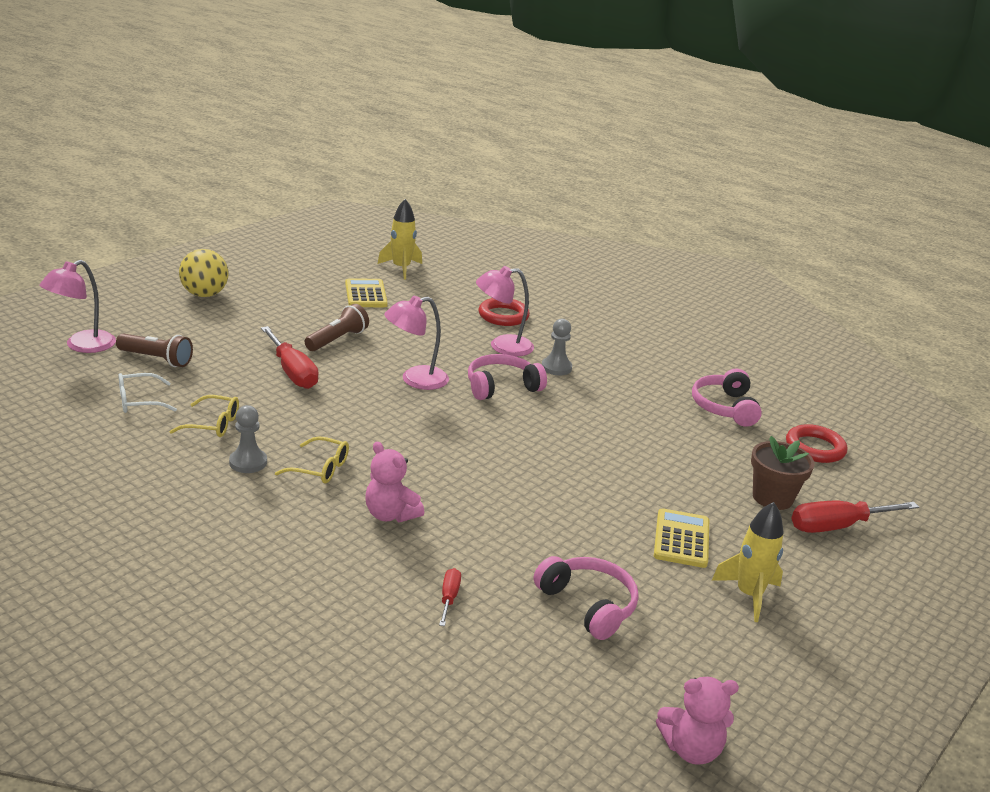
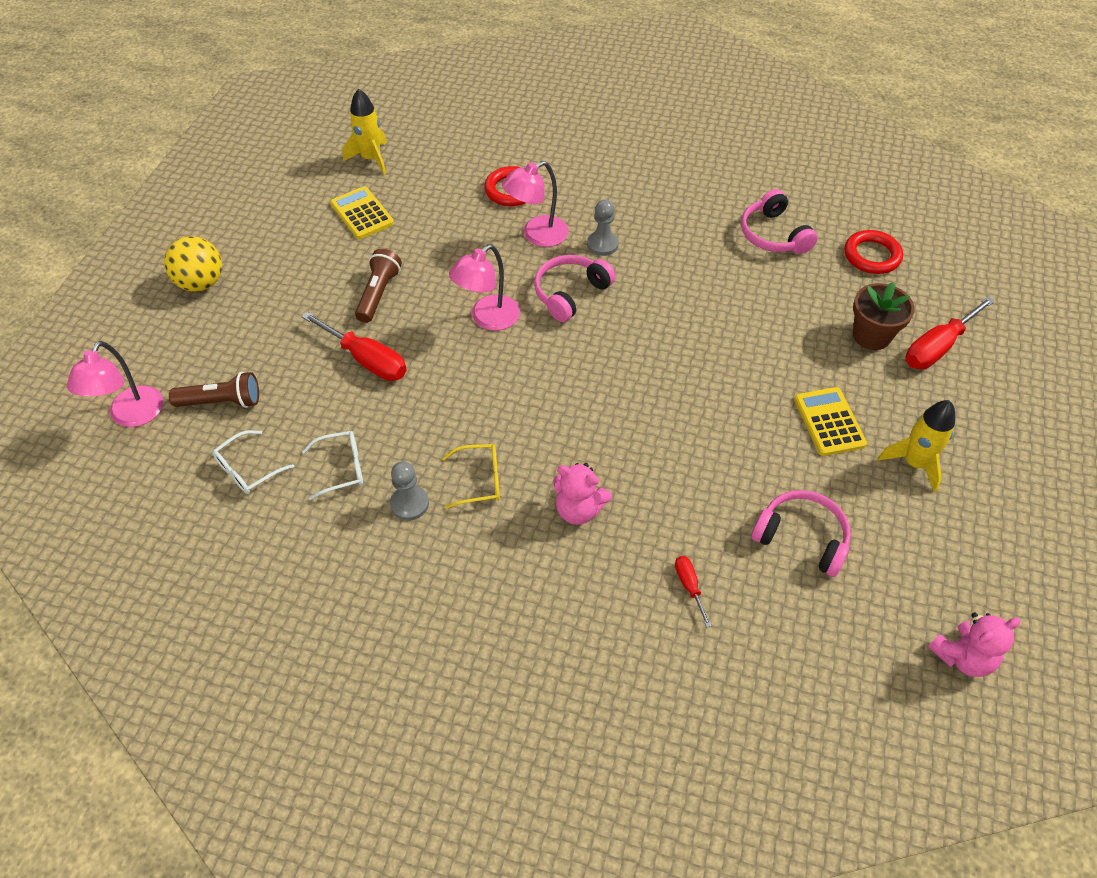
camera: 20 degrees left, 25 degrees up
(212, 424) = (341, 468): yellow glasses -> white glasses

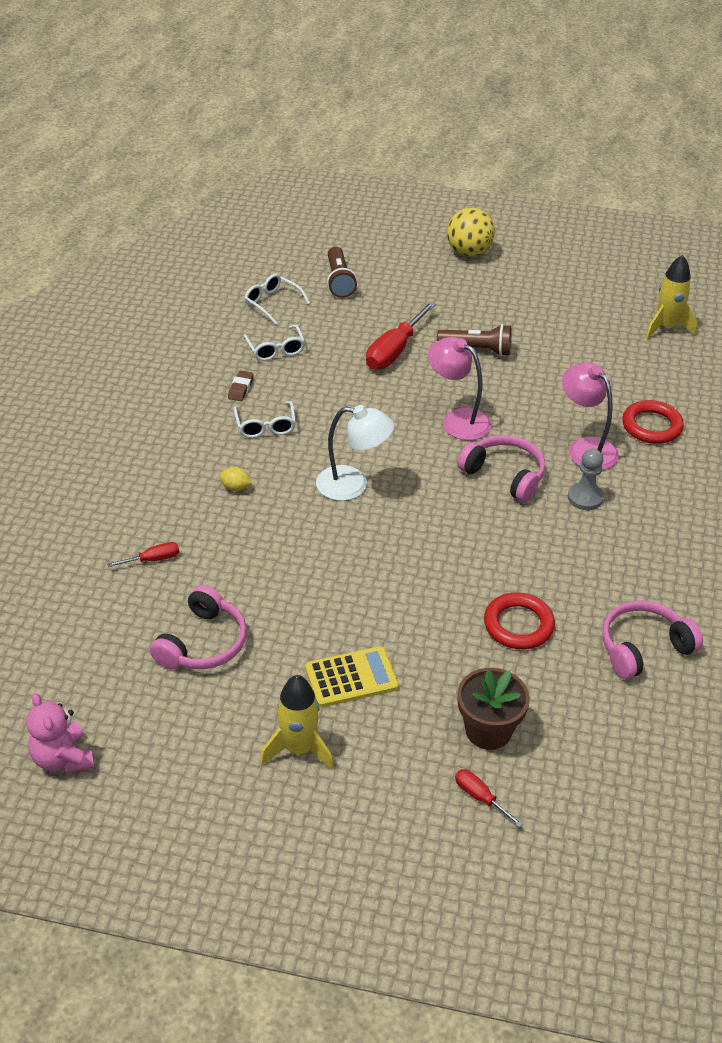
camera: 85 degrees right, 10 degrees down
(131, 416) = (321, 242): pink lamp -> none
(362, 214) = (583, 329): yellow calculator -> none
(409, 504) = (241, 388): grey pawn -> brown eraser
(479, 480) = (265, 425): yellow glasses -> white glasses
(578, 509) = (235, 487): pink teddy bear -> yellow lemon
(579, 407) = (353, 485): none -> white lamp
(872, 256) = (632, 746): red ring -> red ring (518, 625)
(937, 347) = (480, 797): red screwdriver -> red screwdriver, size x0.51

